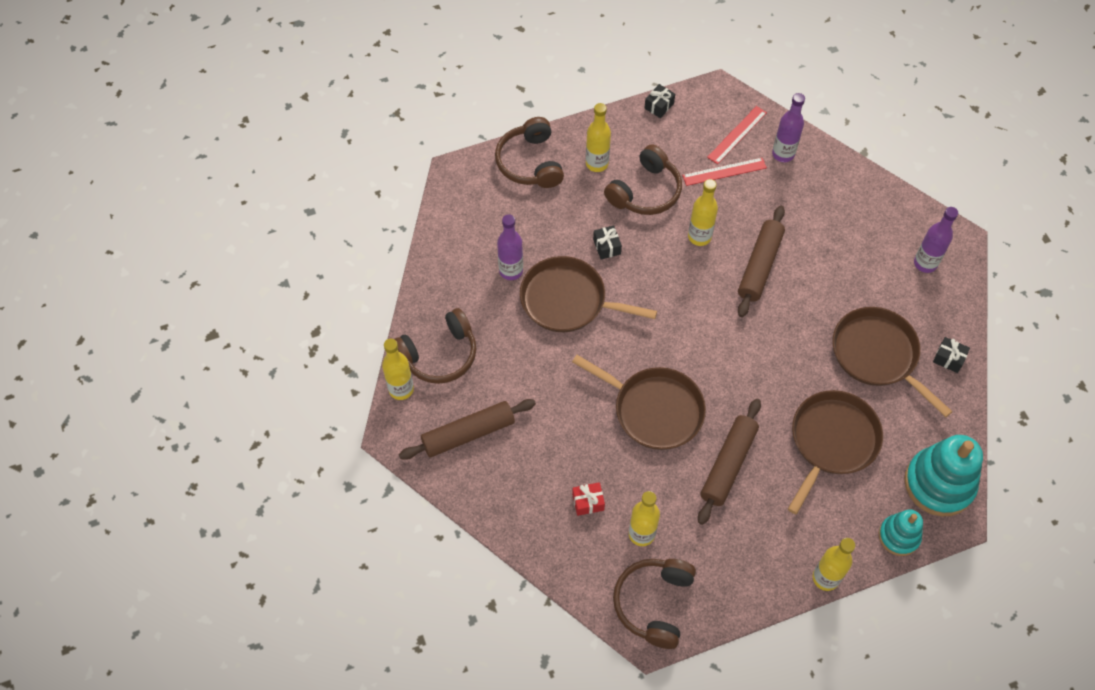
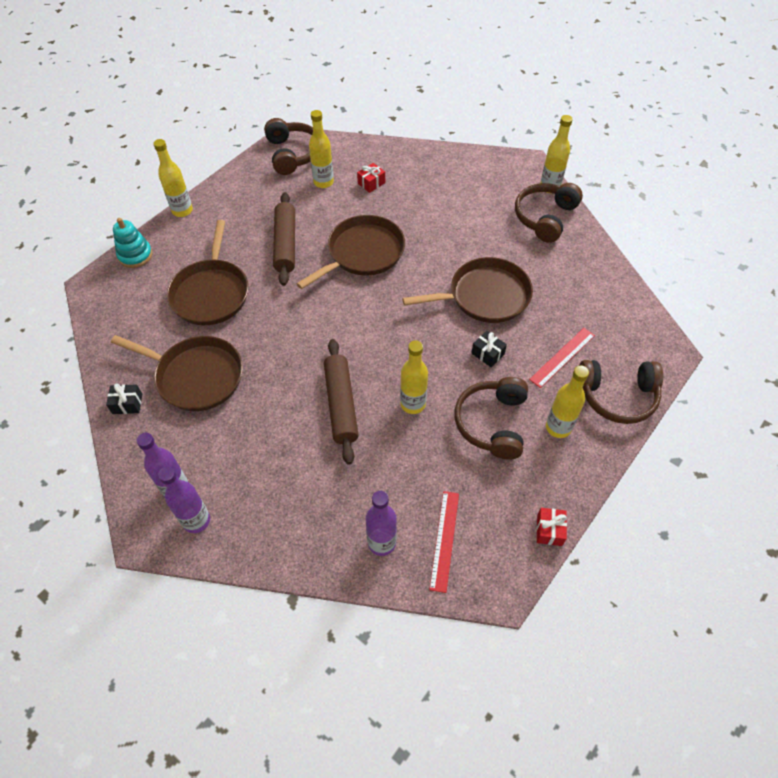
camera: 150 degrees right, 5 degrees down
(468, 433) = (481, 184): brown rolling pin -> none
(511, 271) = (548, 296): purple bottle -> purple bottle (196, 520)
(530, 162) = (617, 396): brown headphones -> brown headphones turned 135 degrees clockwise
(654, 410) = (362, 253): brown pan -> brown pan turned 135 degrees clockwise
(659, 106) = (549, 530): black gift -> red gift
(724, 171) = (431, 486): red ruler -> red ruler (562, 357)
(939, 484) = (112, 302): turquoise stacking toy -> none

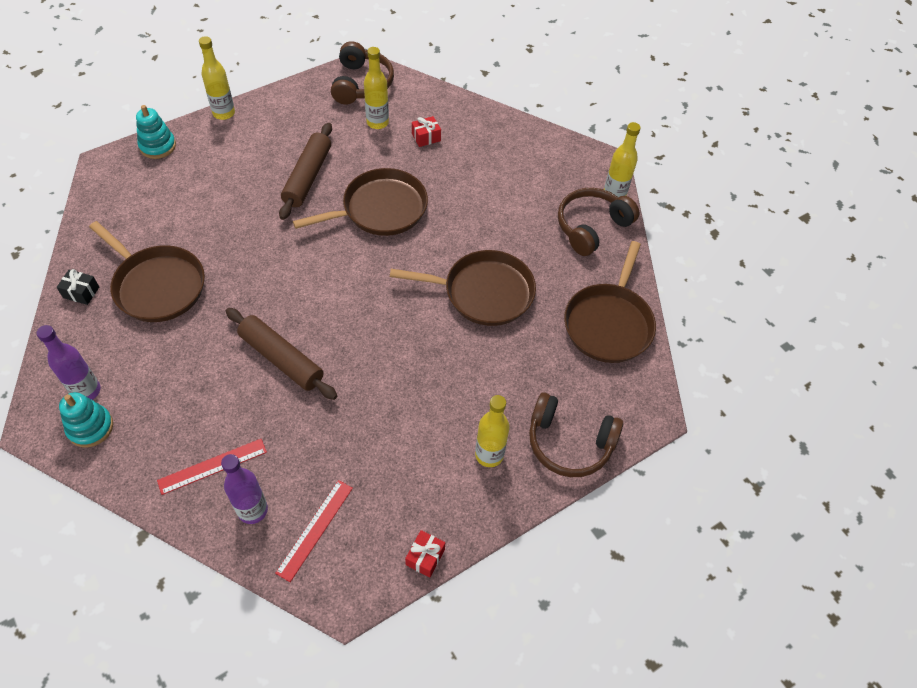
camera: 15 degrees right, 0 degrees up
(196, 520) = (90, 427): purple bottle -> turquoise stacking toy
(211, 293) = (211, 206): brown pan -> brown pan (609, 323)
(341, 404) = (282, 359): brown rolling pin -> brown rolling pin turned 60 degrees counterclockwise
(413, 404) = (352, 381): yellow bottle -> none
(487, 354) = (455, 354): black gift -> none
(492, 423) = (423, 428): brown headphones -> none
(562, 357) = (532, 382): red ruler -> red ruler (212, 466)

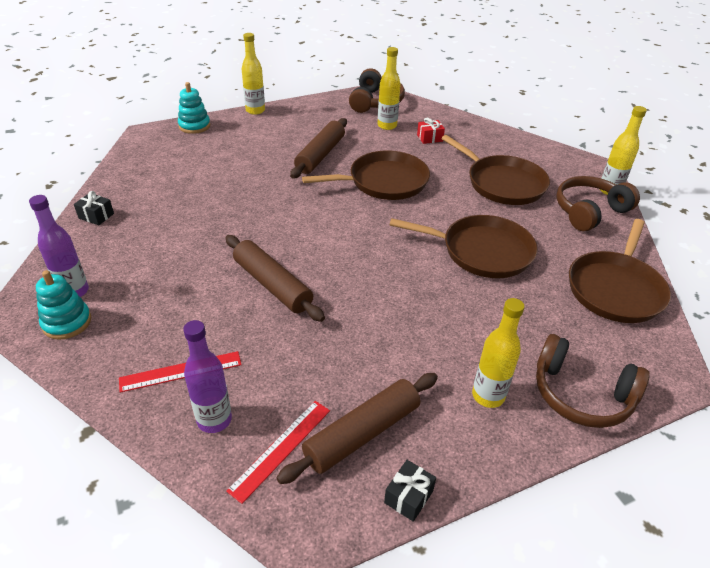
camera: 10 degrees right, 15 degrees down
(157, 285) = (166, 217): brown pan -> brown pan (502, 183)
(382, 505) = (362, 433): none -> brown rolling pin
(425, 557) = (408, 497): red gift -> black gift

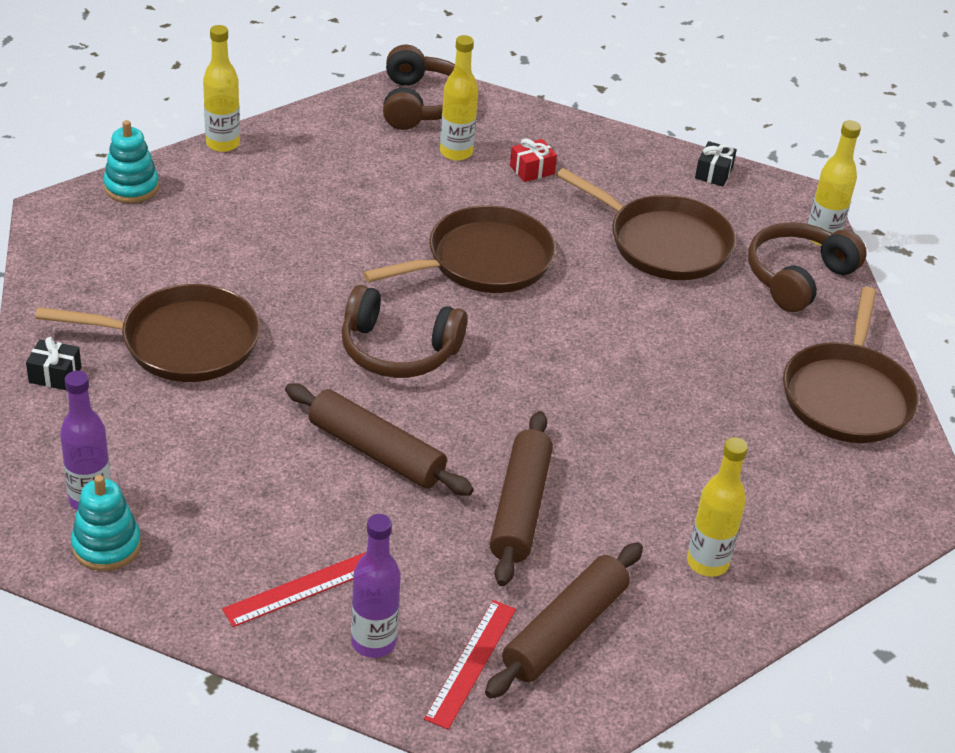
camera: 15 degrees left, 0 degrees up
(320, 155) = (366, 222): brown rolling pin -> brown rolling pin (520, 507)
(408, 497) = (640, 691): black gift -> black gift (713, 173)
(481, 251) = (657, 362): brown pan -> brown pan (182, 342)
(581, 394) = (820, 544): brown headphones -> brown headphones (398, 350)

